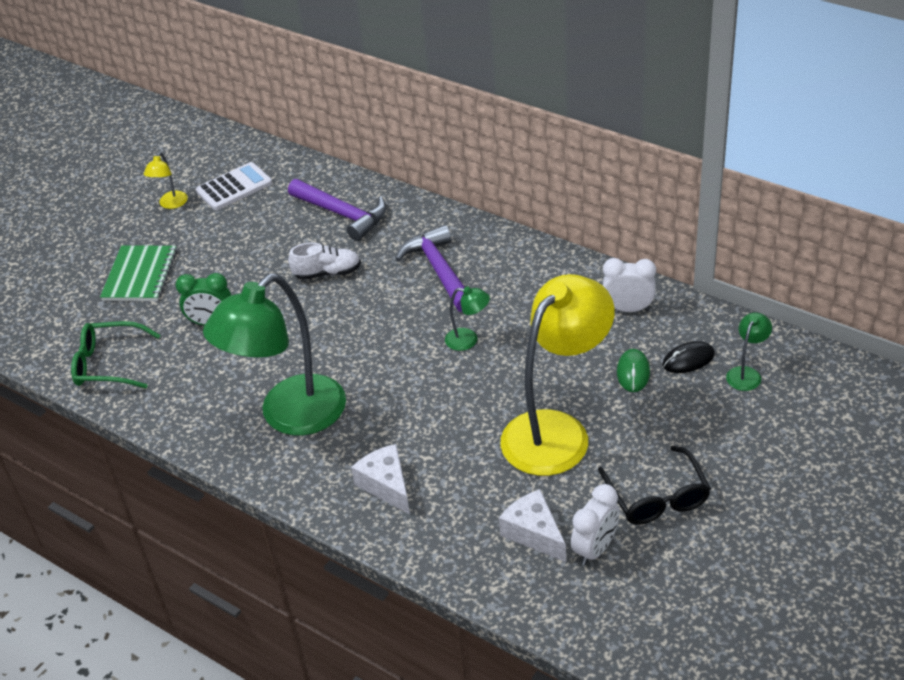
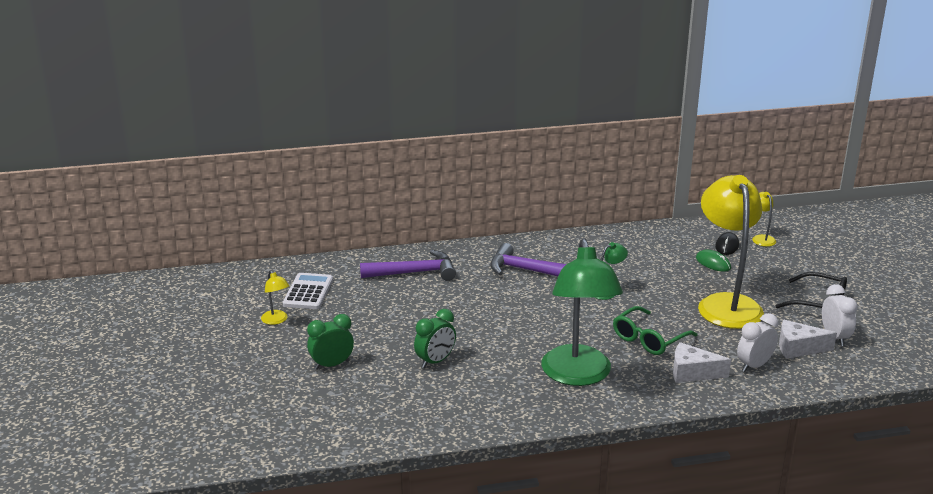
camera: 50 degrees left, 15 degrees down
(109, 364) = (405, 417): green glasses -> green glasses (649, 339)
(140, 275) = (331, 365): green notebook -> green clock
(327, 273) = (462, 303): white shoe -> none
(628, 309) = (660, 240): white clock -> white clock (754, 366)
(746, 373) = (761, 238): green lamp -> yellow lamp

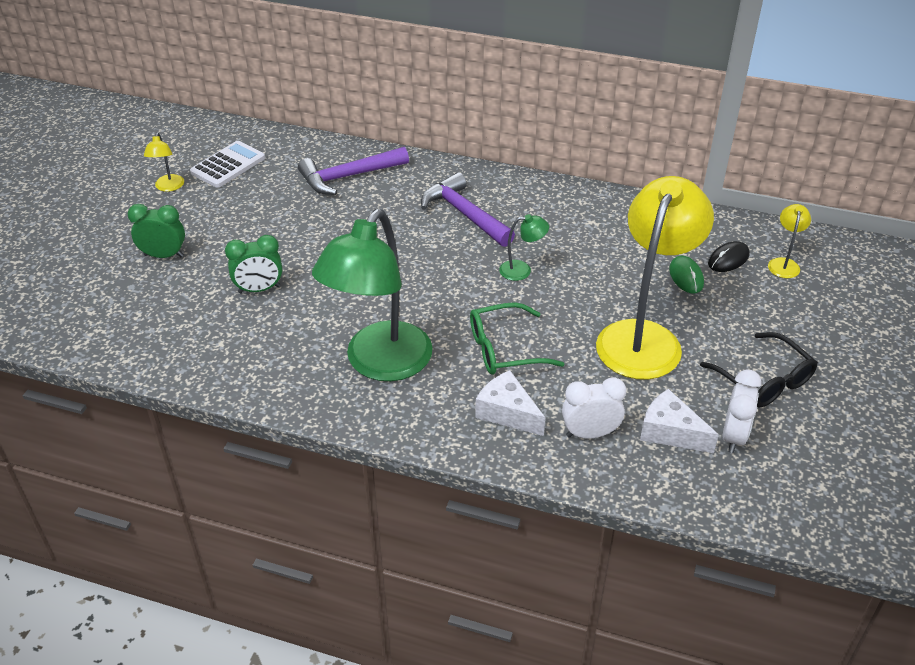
camera: 30 degrees right, 15 degrees up
(414, 272) = (348, 177): purple hammer -> purple hammer turned 135 degrees clockwise

